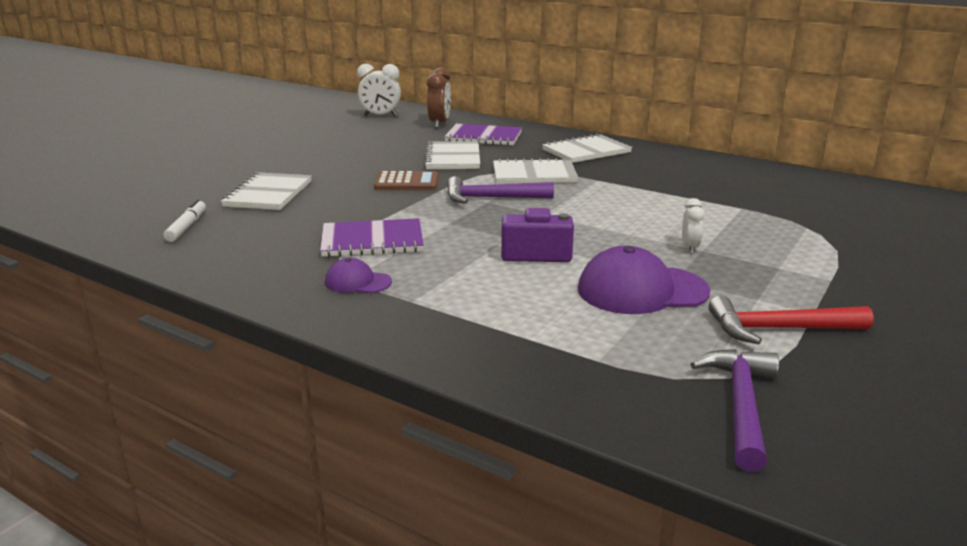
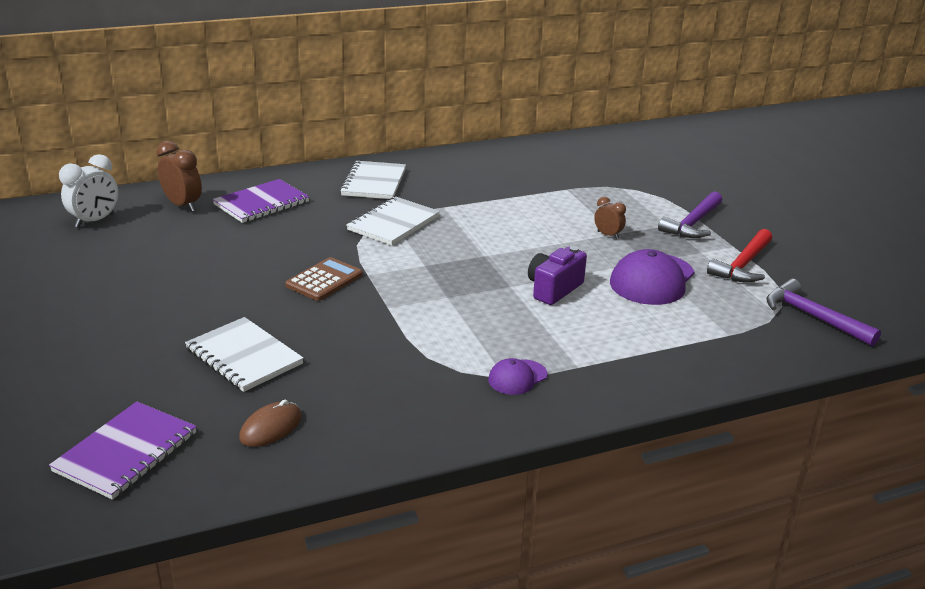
camera: 55 degrees left, 5 degrees up
(187, 227) = (271, 427): white marker -> brown mouse
(372, 241) = (441, 343): purple notebook -> purple notebook (126, 452)
(452, 158) = (294, 237): white notebook -> none
(491, 198) = (420, 261): purple hammer -> purple hammer (693, 224)
(689, 248) = (608, 235): white clock -> brown clock

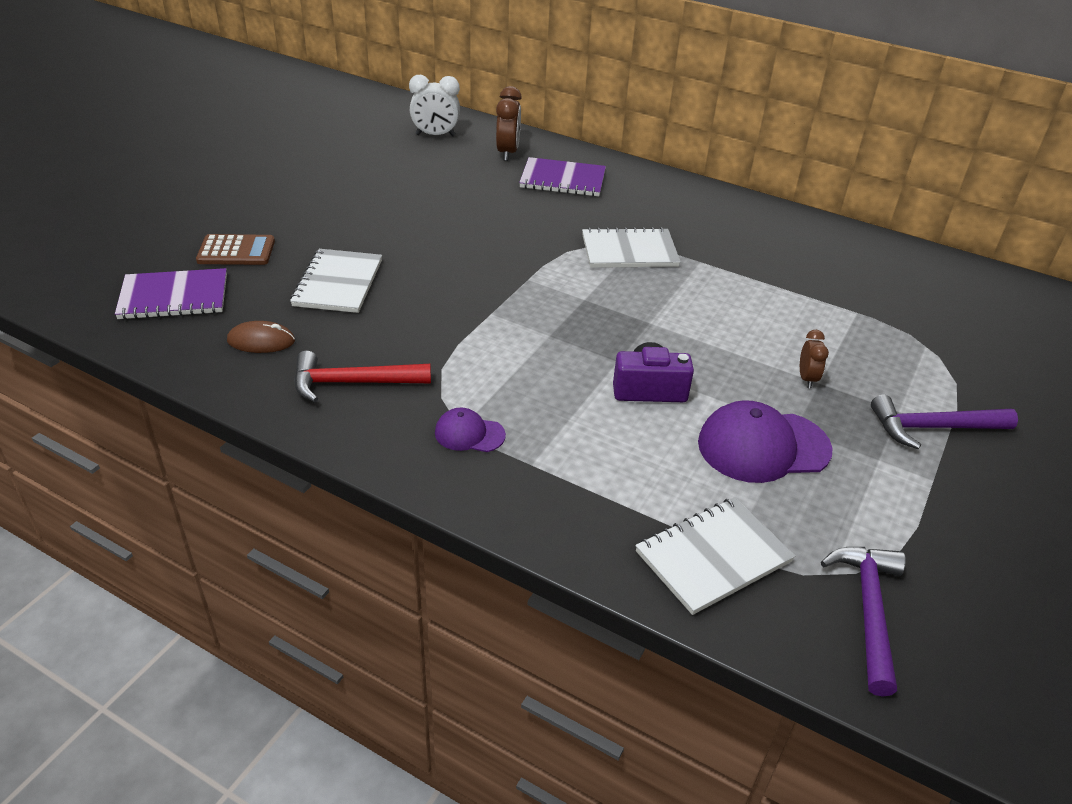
camera: 50 degrees right, 10 degrees up
(324, 280) = (490, 264): brown calculator -> brown calculator (236, 251)
(374, 182) = (682, 209): white notebook -> white notebook (713, 557)
(743, 265) = (900, 504): red hammer -> red hammer (352, 383)

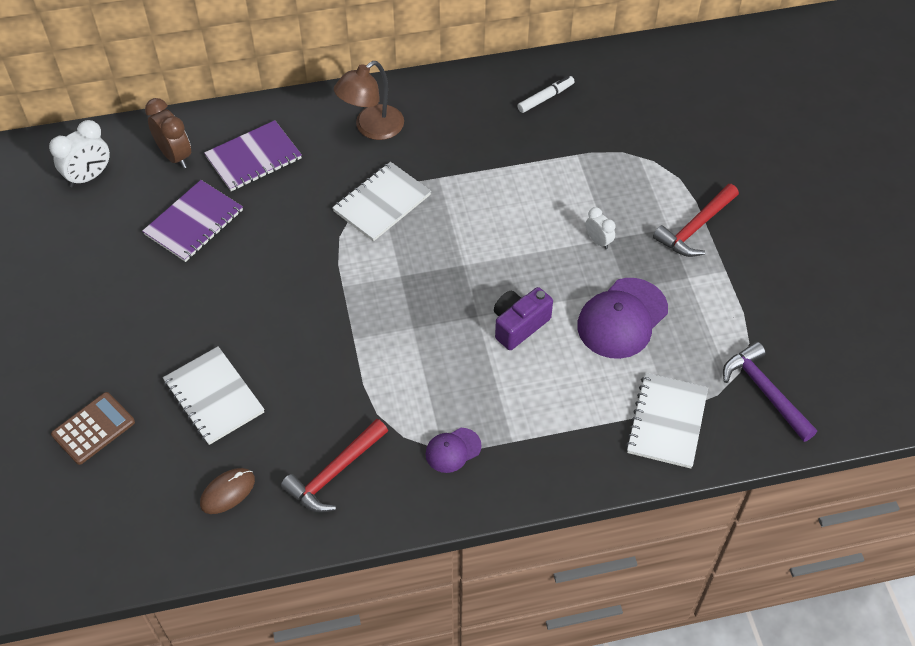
camera: 40 degrees left, 15 degrees up
(174, 297) = (108, 508): purple notebook -> purple notebook (194, 222)
(680, 208) = (372, 128): none -> brown lamp
(807, 379) = (598, 241): brown clock -> white clock
(869, 264) = (545, 98): none -> white marker
(932, 428) = (695, 228): purple hammer -> red hammer

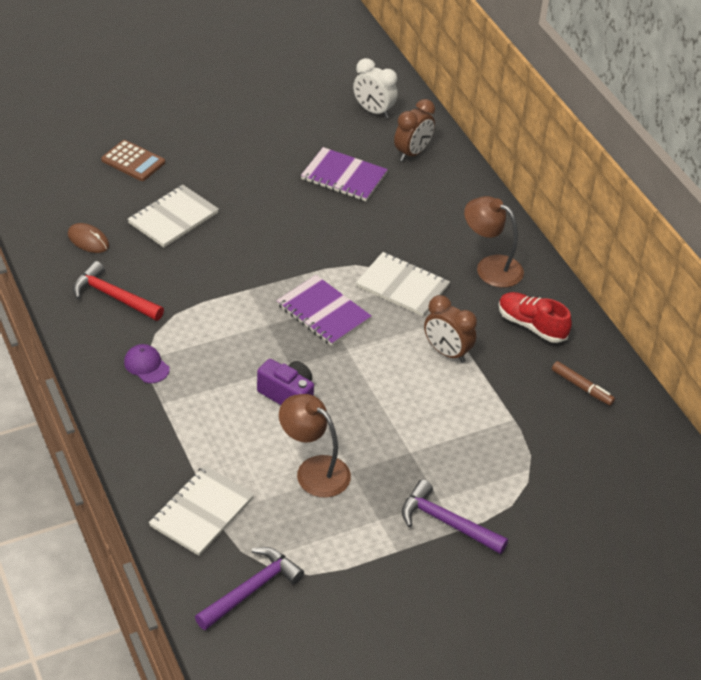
camera: 75 degrees right, 10 degrees down
(253, 158) = (427, 198): purple notebook -> purple notebook (323, 312)
(459, 115) = (531, 325): none -> red shoe
(483, 186) = (447, 352): none -> brown clock
(545, 98) = (582, 387): white marker -> brown marker
(598, 241) = (405, 444): white clock -> none
(622, 318) = (314, 470): purple cap -> brown lamp
(667, 422) = (202, 512): white notebook -> white notebook turned 60 degrees counterclockwise
(695, 228) = (446, 522): red hammer -> purple hammer

